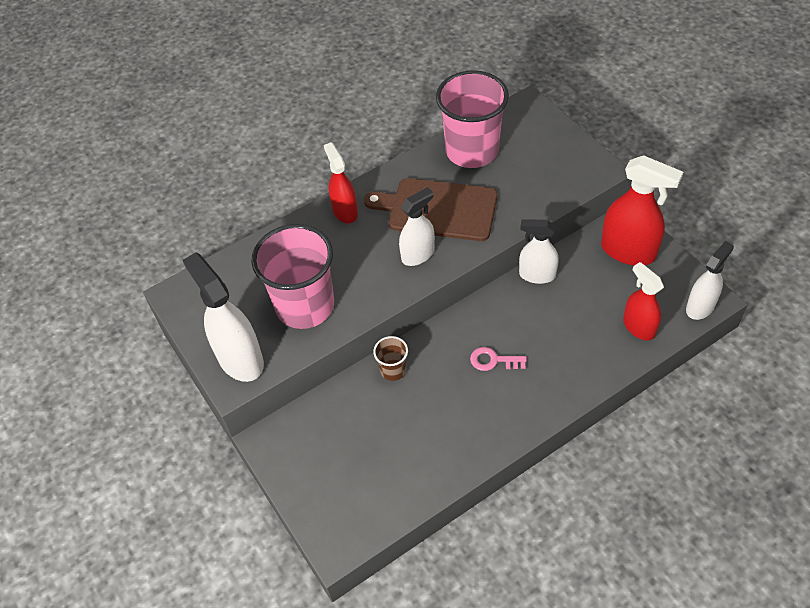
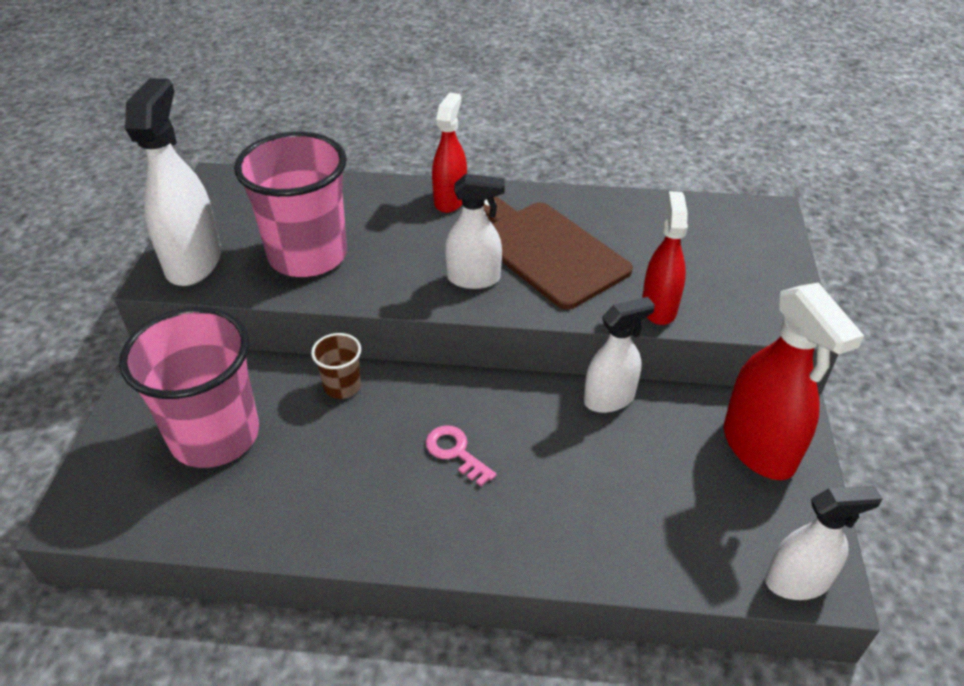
camera: 35 degrees right, 10 degrees down
(472, 151) = (651, 220): pink cup -> pink cup (215, 435)
(537, 275) = (609, 399): white spray bottle -> white spray bottle turned 105 degrees clockwise
(638, 327) = (679, 543): red spray bottle -> red spray bottle (659, 308)

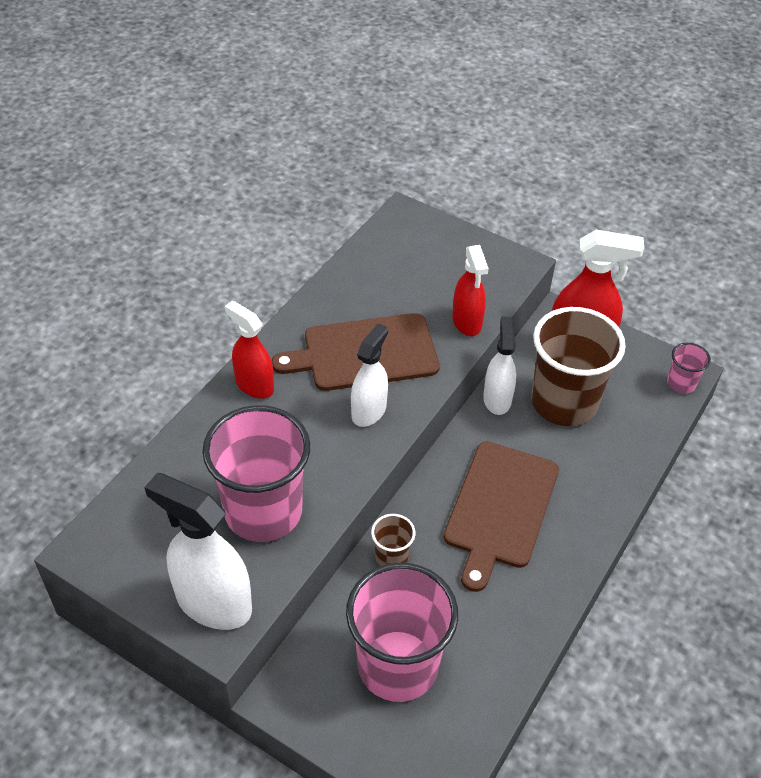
camera: 65 degrees left, 5 degrees up
(455, 452) = (500, 509): pink key -> brown cutting board
(655, 461) = (564, 402): none -> brown cup
(659, 308) = (467, 322): red spray bottle -> red spray bottle turned 135 degrees counterclockwise
(797, 581) = (681, 383): white spray bottle -> pink cup

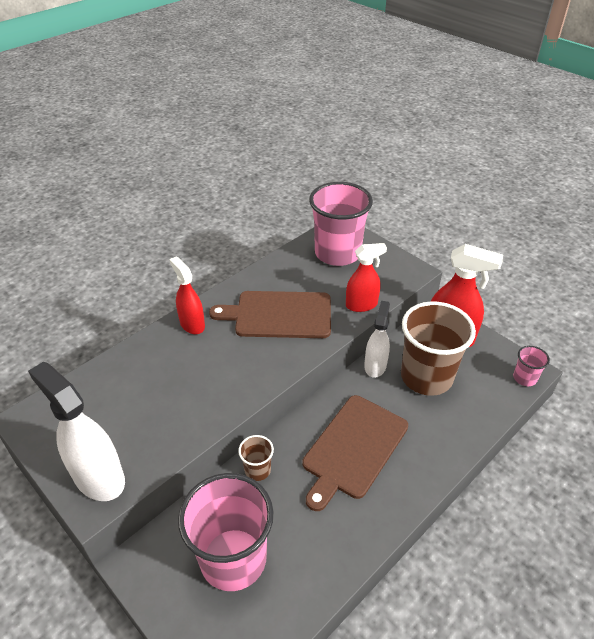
camera: 15 degrees right, 5 degrees down
(263, 511) = (163, 415): pink cup -> pink cup (337, 253)
(369, 411) = (268, 355): white spray bottle -> none
(467, 322) = (361, 305): red spray bottle -> red spray bottle turned 105 degrees counterclockwise

